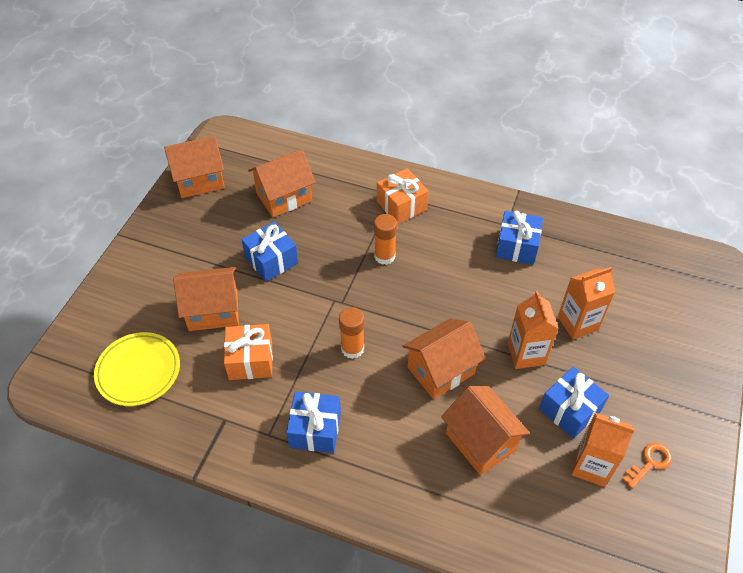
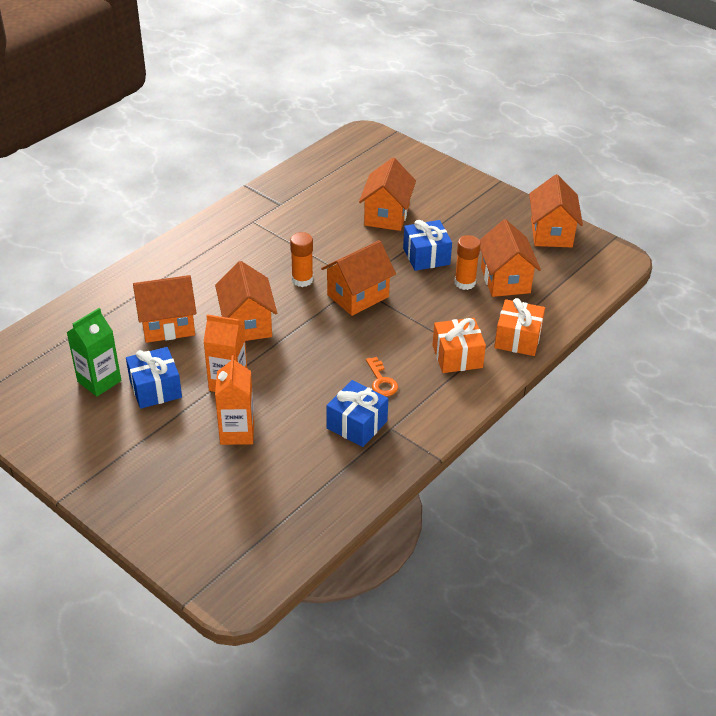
camera: 110 degrees right, 10 degrees down
(138, 371) = (349, 173): yellow plate -> none
(250, 360) = (325, 225): orange gift -> orange gift (518, 339)
(315, 429) = (241, 243): blue gift -> none
(355, 295) = (358, 296): none -> orange house
(384, 256) = (394, 326): orange glue stick -> orange glue stick (465, 283)
(591, 466) = (99, 381): orange carton -> green carton
(649, 463) = (73, 418): orange key -> orange key (381, 381)

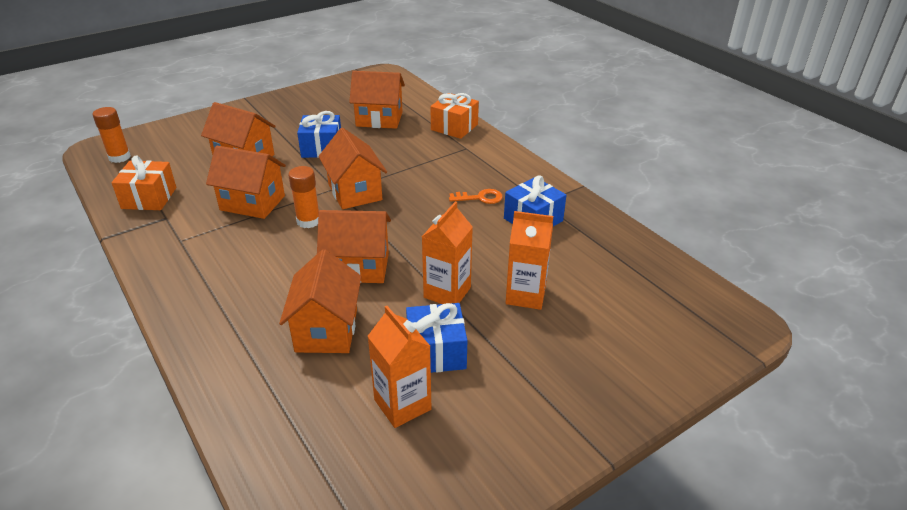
camera: 75 degrees left, 5 degrees down
(99, 381) = (402, 404): green carton -> orange carton
(457, 356) = (464, 156): orange gift -> orange gift (149, 198)
(465, 283) = (371, 137): orange glue stick -> orange glue stick (119, 157)
(551, 233) = (333, 90): orange house -> orange house (252, 203)

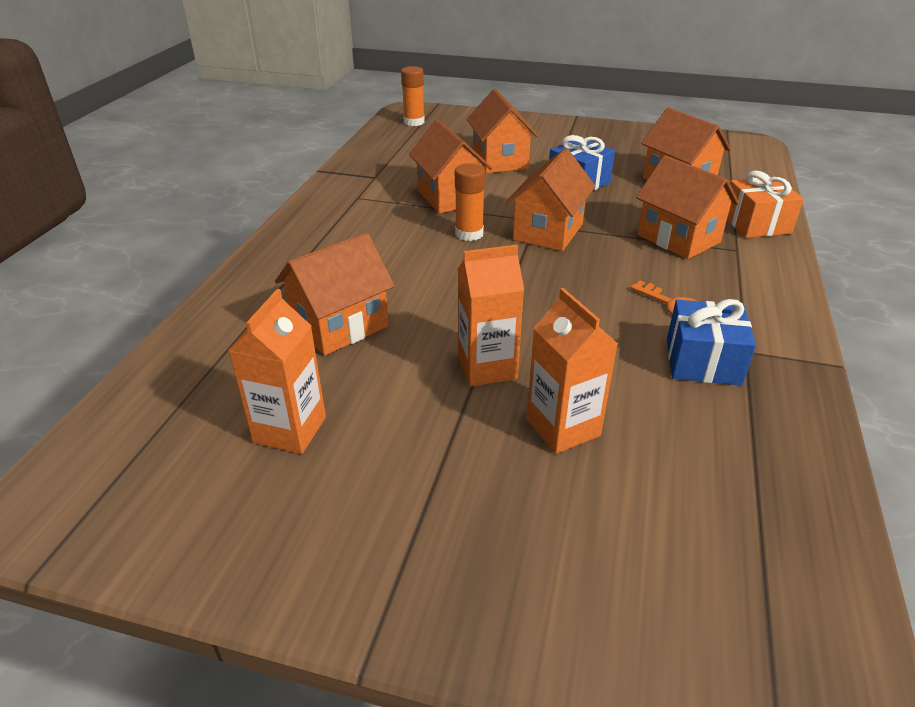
camera: 50 degrees right, 0 degrees up
(149, 198) = (386, 158): orange gift -> none
(358, 267) = (446, 294): orange house -> orange house (678, 238)
(436, 352) = (389, 410): blue gift -> none

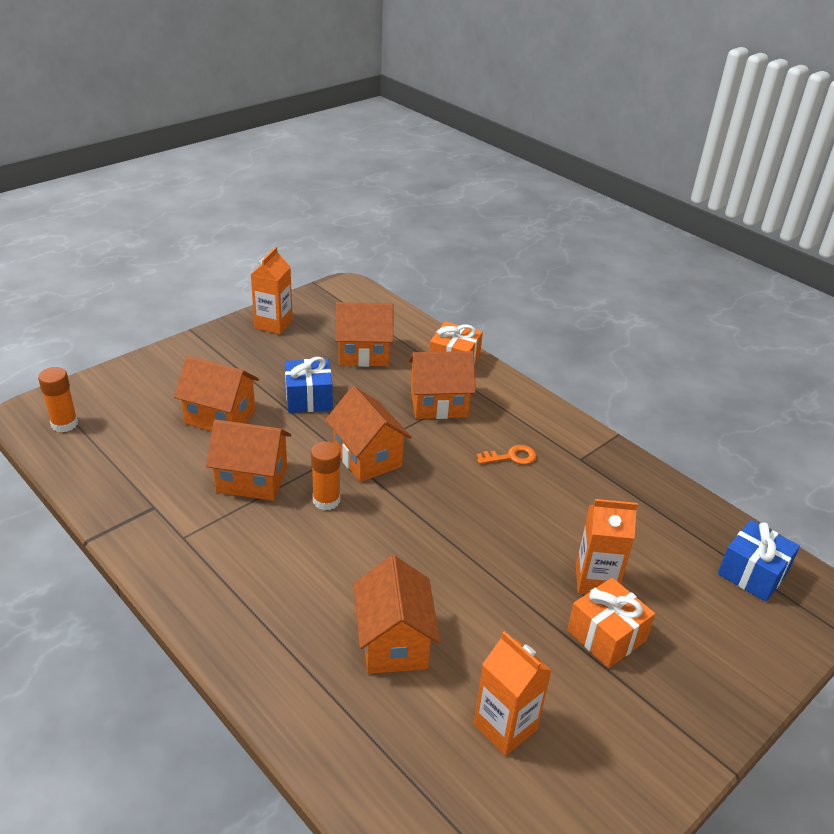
camera: 60 degrees left, 0 degrees up
(485, 465) = (606, 635): none -> orange gift
(487, 367) = (511, 583): orange carton -> orange carton (273, 324)
(703, 361) = (577, 482): blue gift -> blue gift (752, 573)

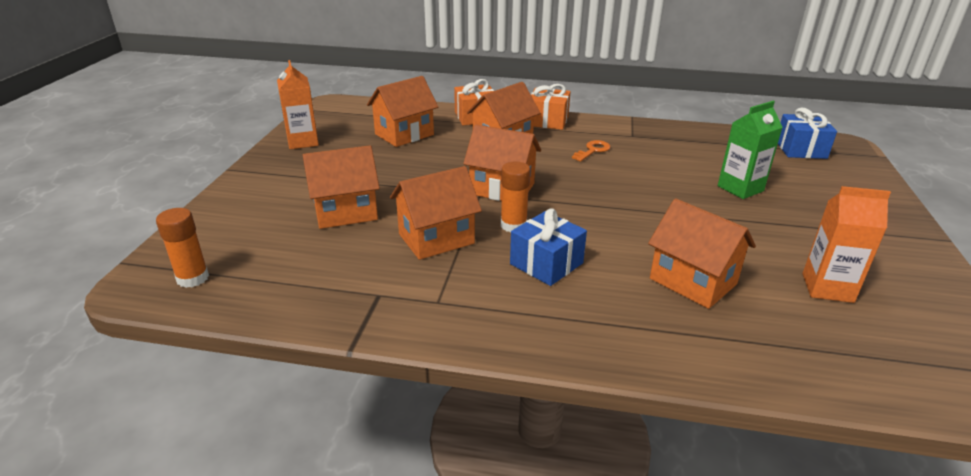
camera: 35 degrees left, 5 degrees down
(309, 398) = (402, 173): blue gift -> blue gift (546, 263)
(595, 580) = (740, 188): orange carton -> green carton
(606, 635) = (791, 212): orange gift -> orange gift (548, 121)

